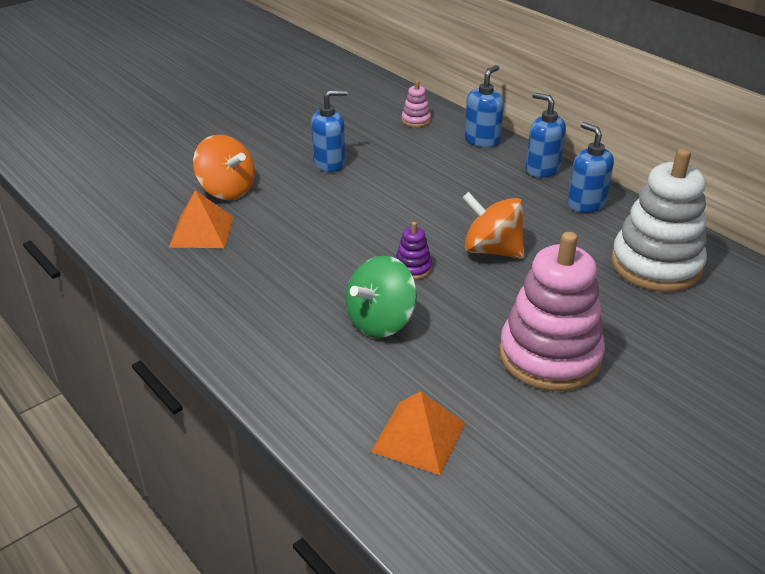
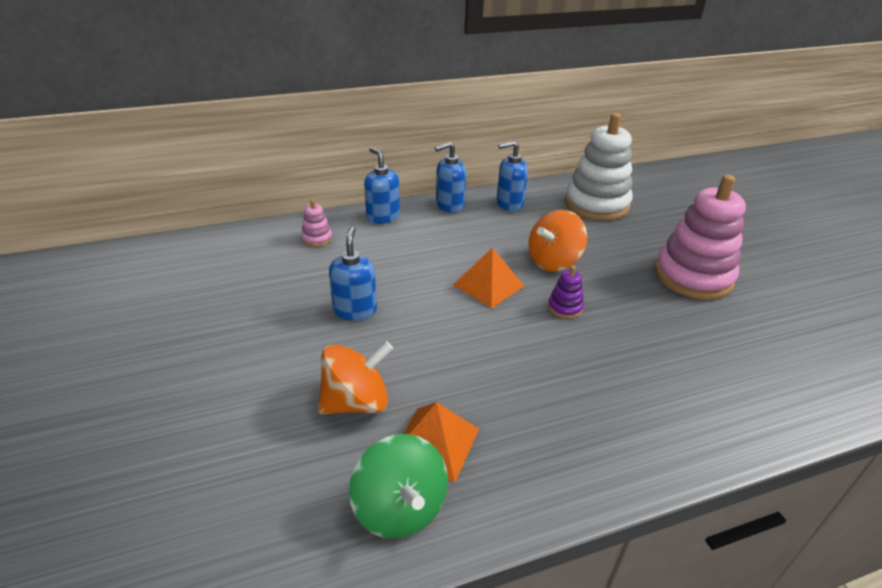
camera: 70 degrees left, 0 degrees up
(381, 322) = (638, 346): green spinning top -> green spinning top (400, 508)
(418, 437) = (787, 365): orange pyramid -> orange pyramid (488, 285)

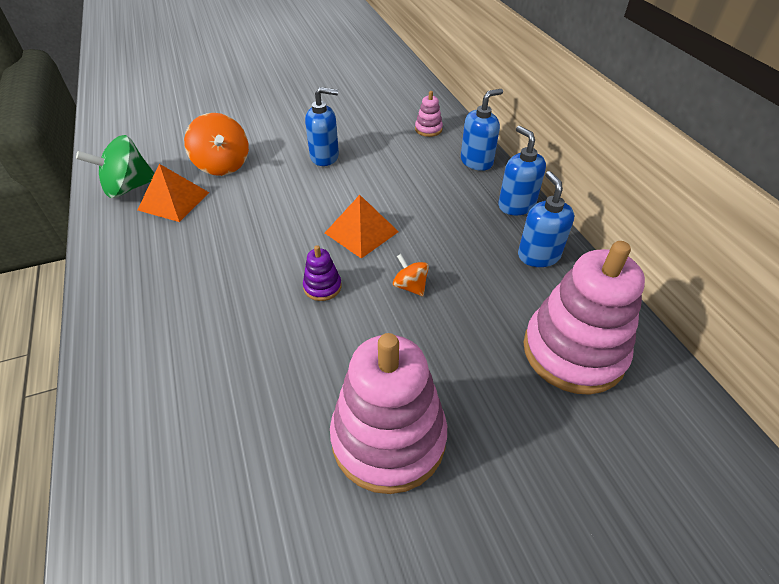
camera: 90 degrees right, 10 degrees up
(553, 261) = (410, 286): orange spinning top -> orange spinning top, size x0.54
(596, 204) = (573, 351): white stacking toy -> pink stacking toy

